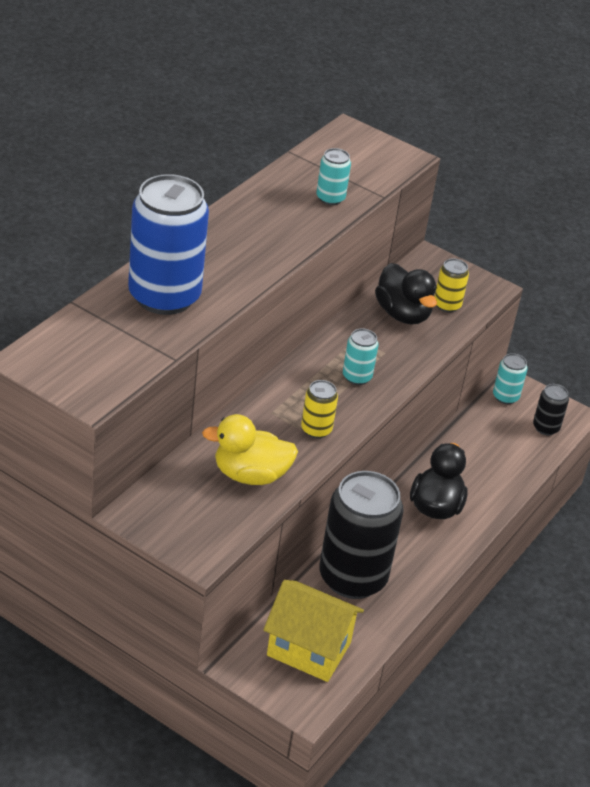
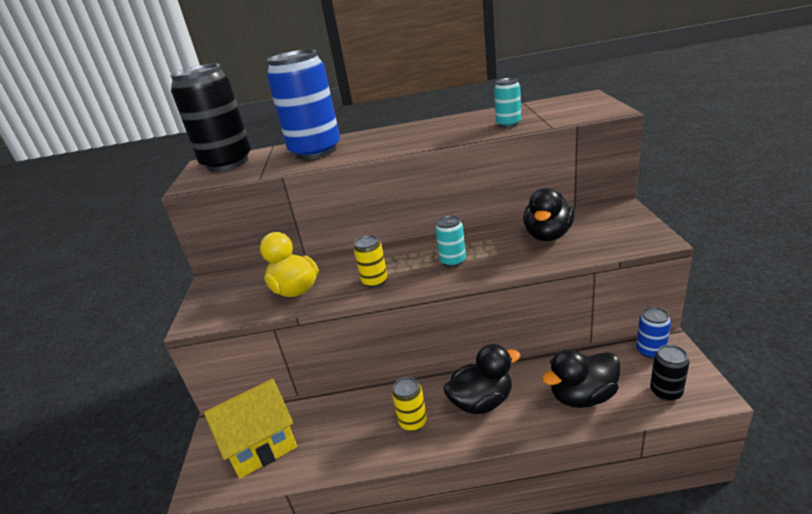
camera: 60 degrees right, 10 degrees down
(309, 649) = (261, 445): yellow house -> yellow house turned 75 degrees clockwise
(352, 578) = (355, 416): black can -> black can (227, 163)
(447, 305) = (596, 239): yellow can -> yellow can (413, 422)
(499, 461) = (582, 396): none -> black duck
(505, 397) = (650, 351): turquoise can -> blue can

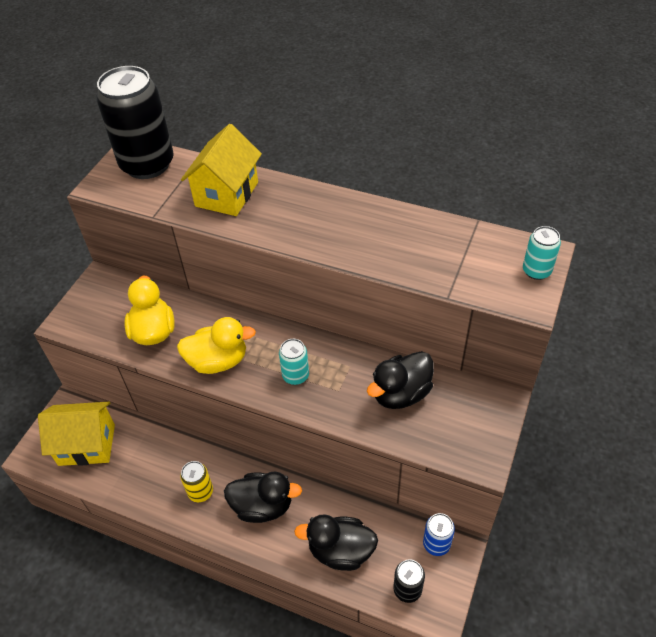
camera: 25 degrees right, 20 degrees up
(315, 151) = (227, 194): blue can -> yellow house
(374, 281) = (218, 361): yellow can -> yellow duck
(508, 124) = (419, 260): turquoise can -> turquoise can (536, 271)

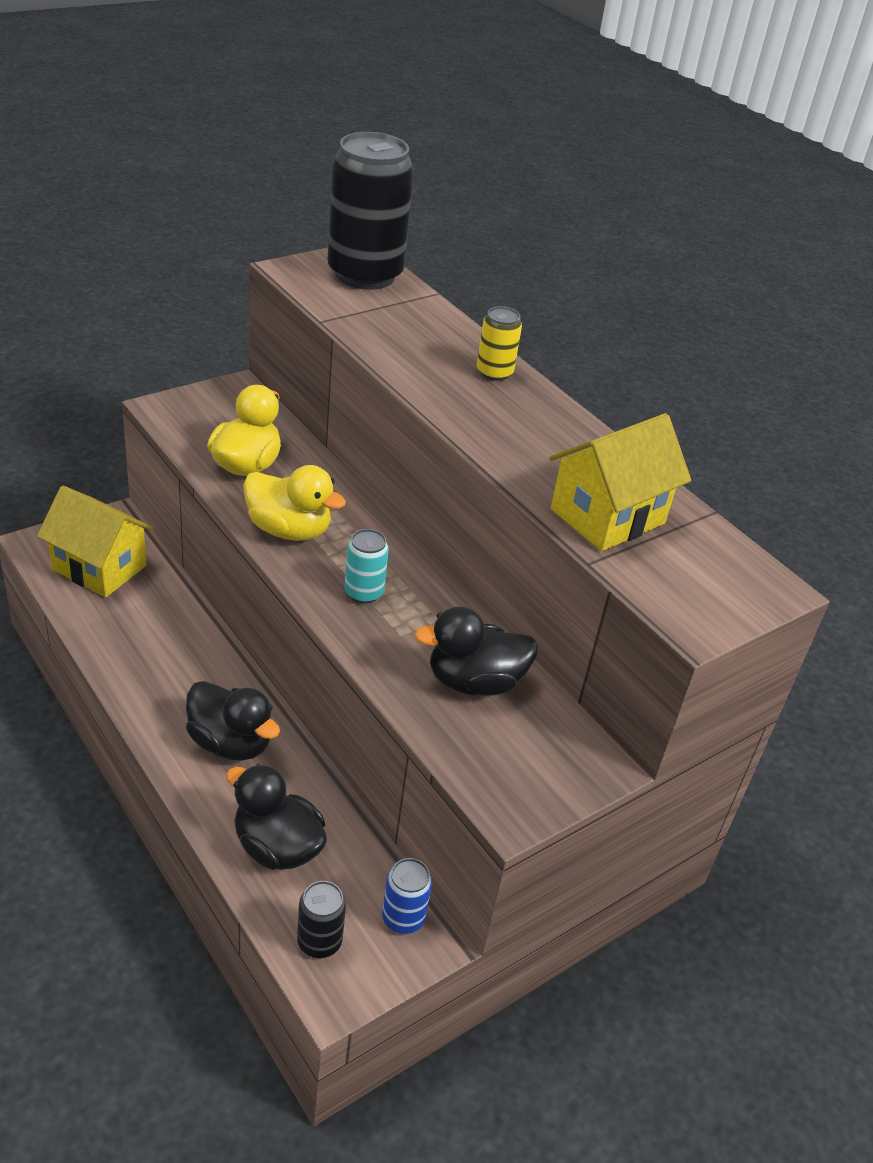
camera: 25 degrees right, 10 degrees down
(200, 492) = (175, 685): yellow can -> yellow can (494, 372)
(227, 194) = (425, 340): yellow house -> yellow house (607, 516)
(536, 271) = (740, 599): turquoise can -> none

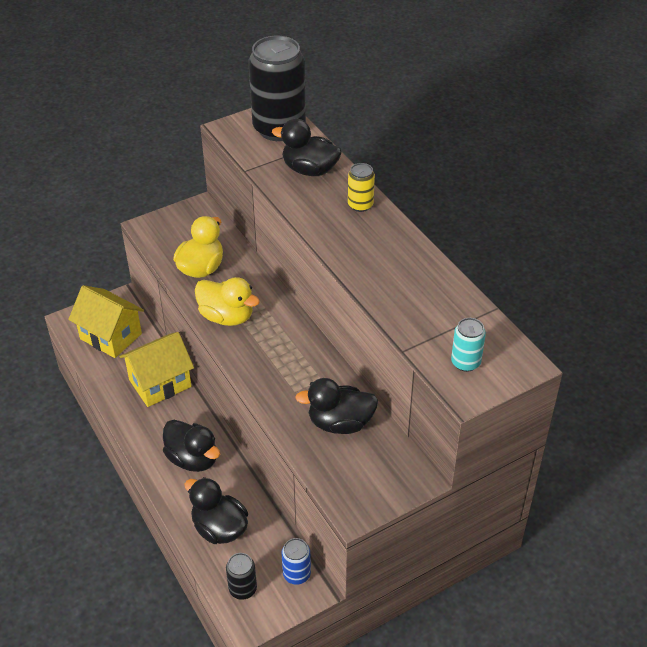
camera: 10 degrees right, 5 degrees up
(364, 592) = (273, 361): turquoise can -> turquoise can (465, 362)
(415, 326) = (309, 170): none -> black duck
(607, 516) = (421, 315): yellow house -> yellow house (160, 383)

